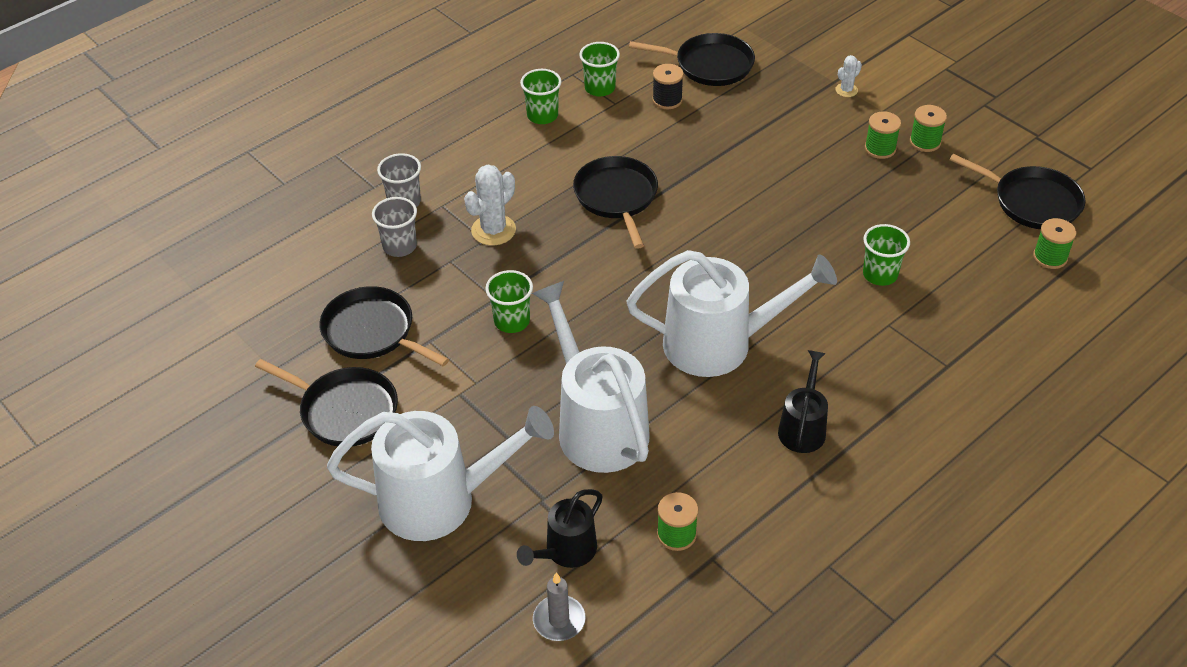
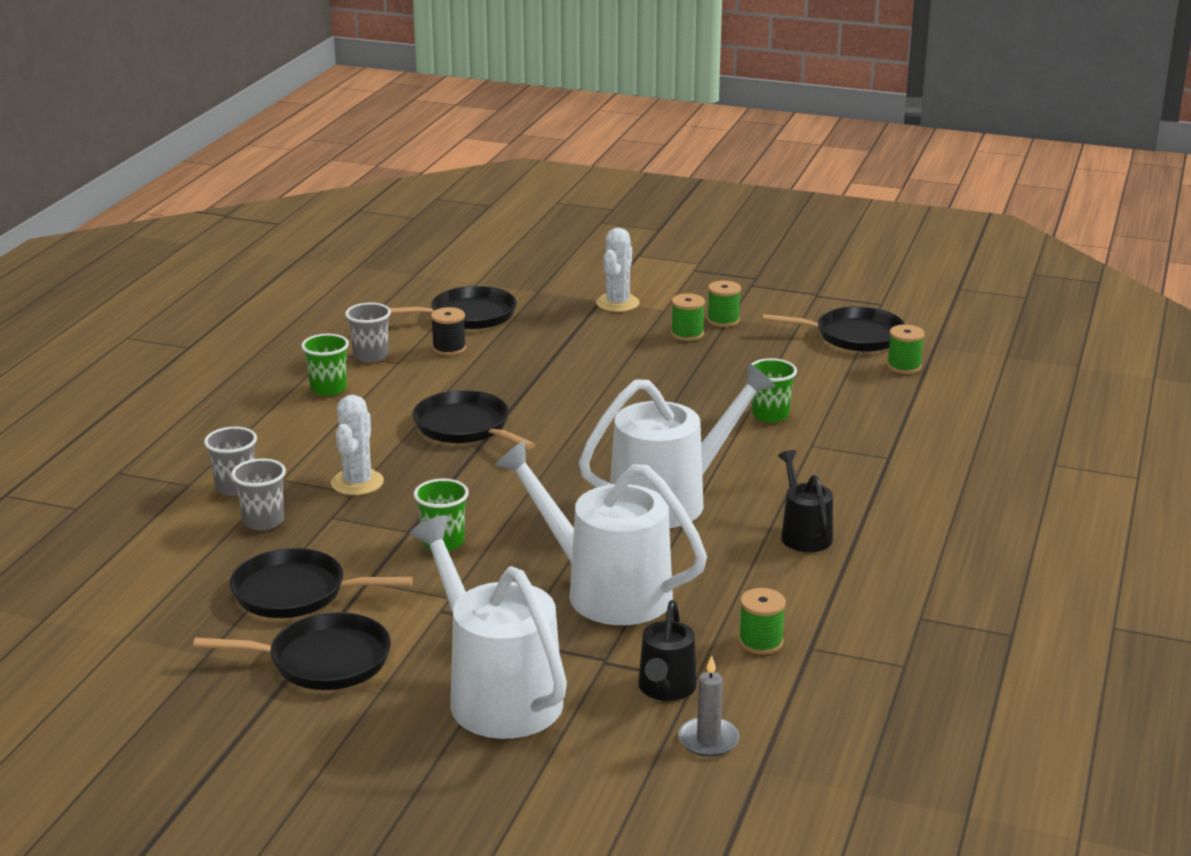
camera: 30 degrees left, 20 degrees down
(440, 500) = (497, 694): white watering can -> white watering can turned 90 degrees counterclockwise
(600, 88) = (370, 356): green cup -> grey cup
(846, 90) = (617, 303): white cactus -> white cactus, size x1.81

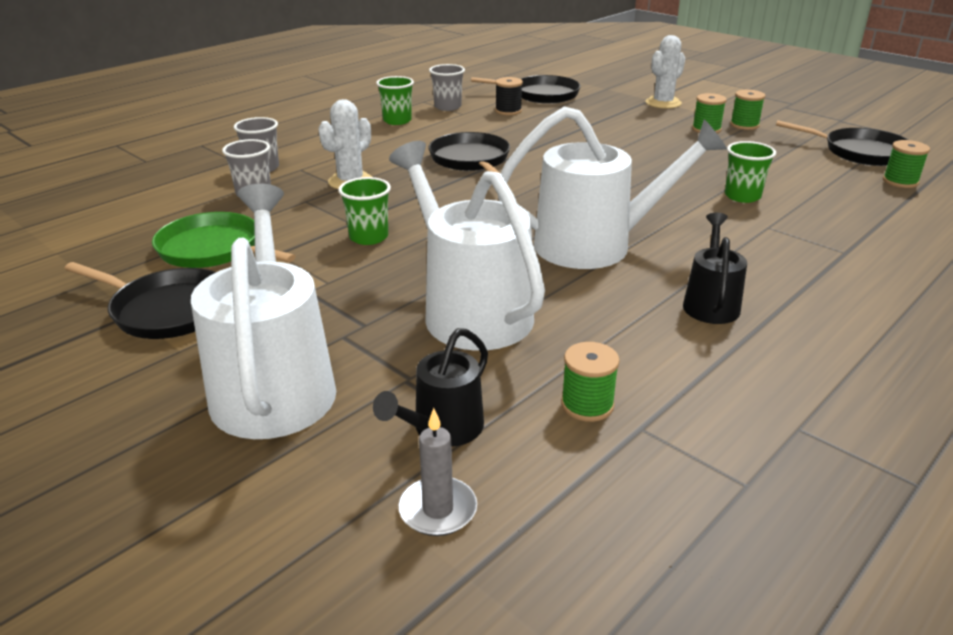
camera: 25 degrees right, 5 degrees up
(295, 593) = (213, 249): black pan -> green pan

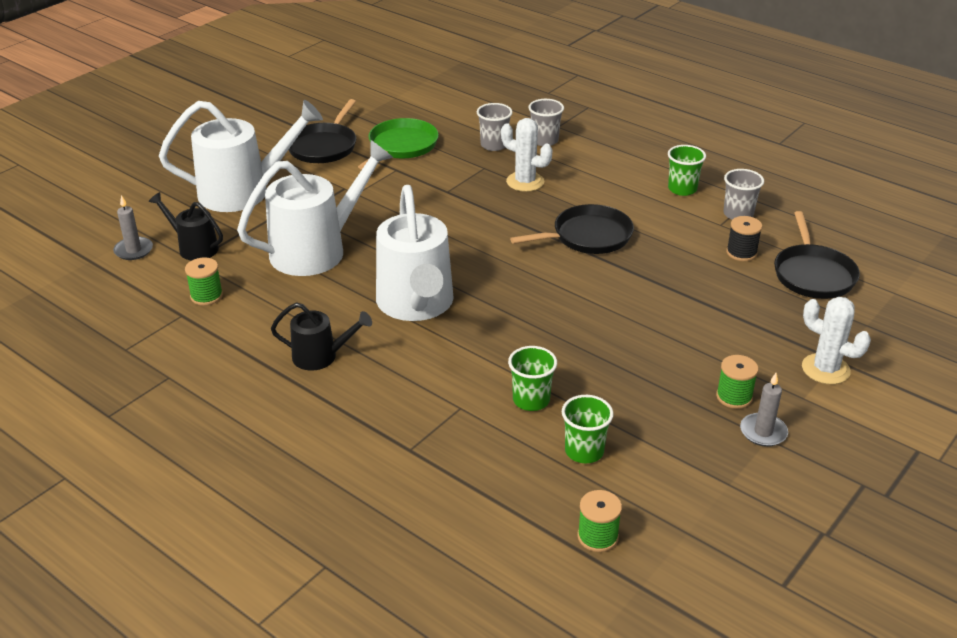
camera: 85 degrees right, 5 degrees up
(369, 237) = (423, 201): green cup -> green cup (584, 451)
(744, 125) = (763, 432): green spool -> grey candle
(861, 152) = (692, 524): black pan -> none

